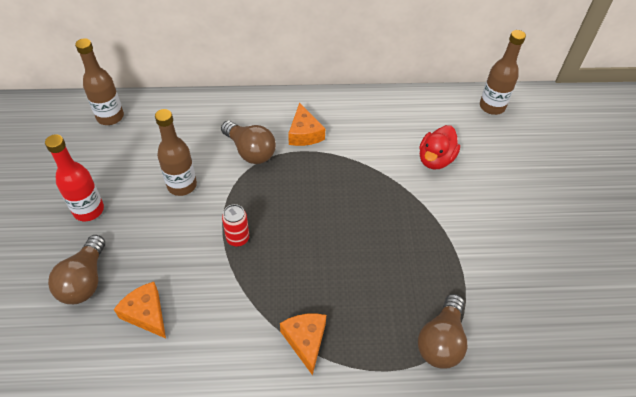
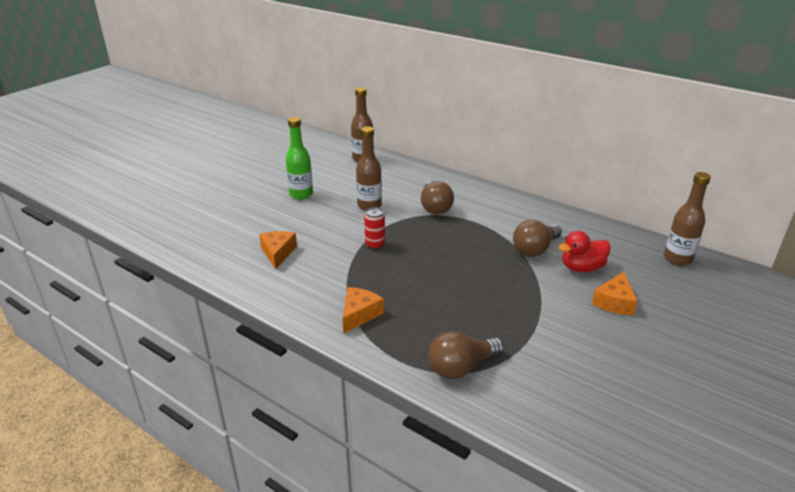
camera: 40 degrees right, 20 degrees down
(85, 280) = (262, 223): brown light bulb -> brown light bulb (535, 249)
(88, 210) = (301, 194): red bottle -> green bottle
(304, 133) = (486, 213): orange cheese -> orange cheese (614, 302)

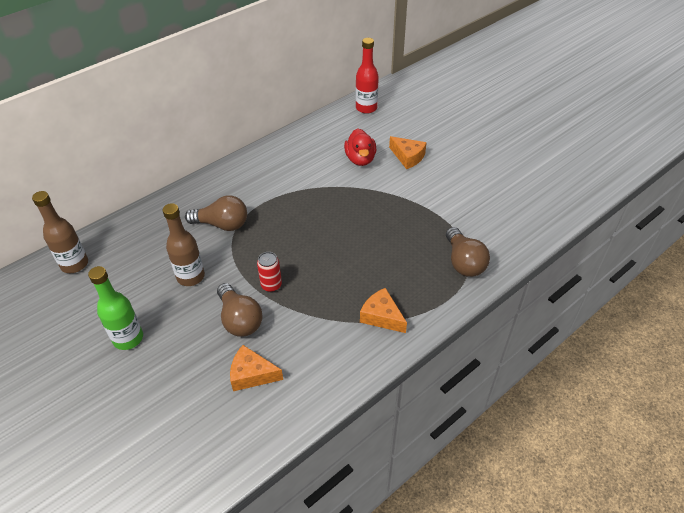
camera: 75 degrees left, 15 degrees up
(535, 249) = (324, 177): brown light bulb -> brown light bulb (239, 319)
(677, 259) = (366, 108): brown bottle -> red bottle

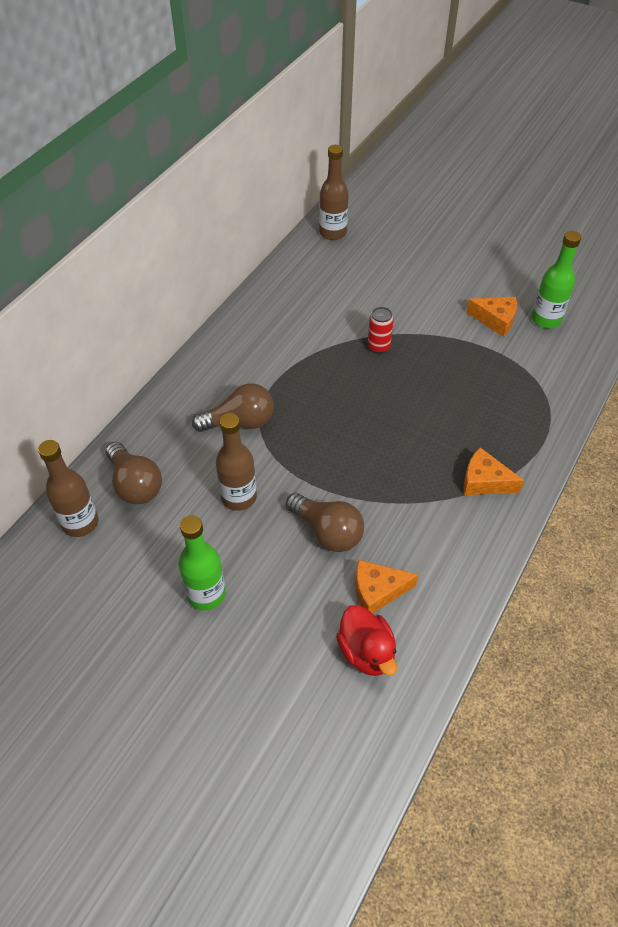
camera: 20 degrees left, 5 degrees up
(271, 285) = (341, 480): red can -> red can (378, 347)
(360, 159) = (360, 299): red duck -> red duck (366, 652)
(366, 108) = (333, 233): red bottle -> brown bottle
(408, 157) = (414, 284): orange cheese -> orange cheese (495, 320)
(463, 262) = (539, 394): brown light bulb -> brown light bulb (135, 484)
(501, 207) = (546, 319): none -> green bottle

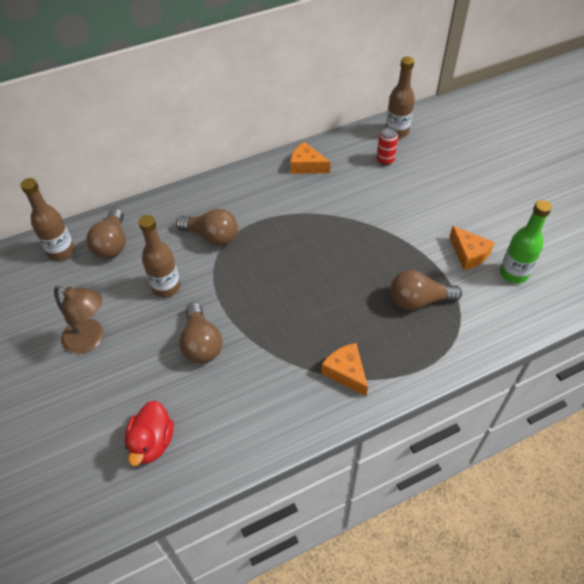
camera: 35 degrees right, 0 degrees up
(206, 594) = (90, 339): green bottle -> brown lamp
(377, 591) = (197, 405): orange cheese -> orange cheese (306, 166)
(378, 347) = (356, 231): red can -> red can (385, 160)
(489, 383) = (418, 300): none -> brown light bulb

